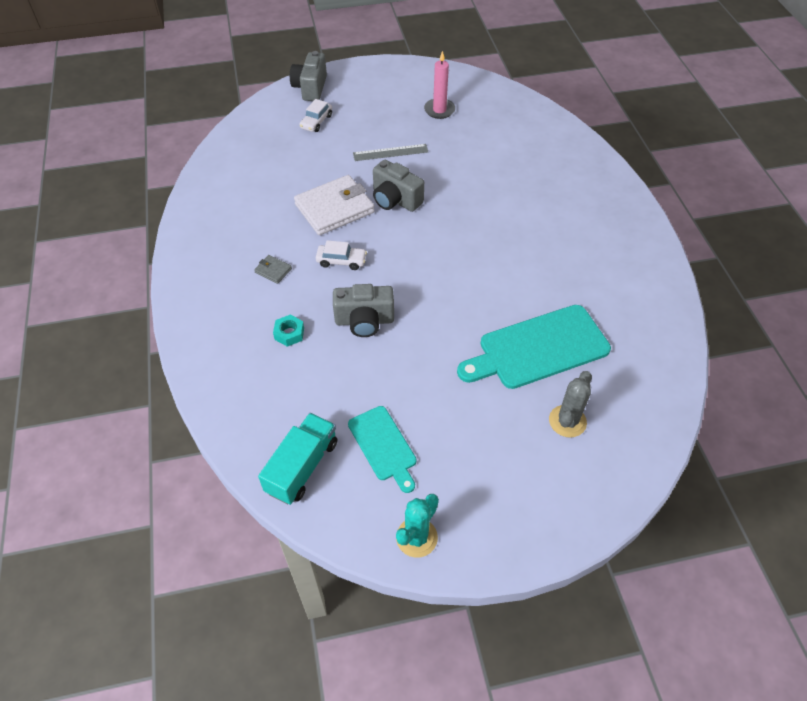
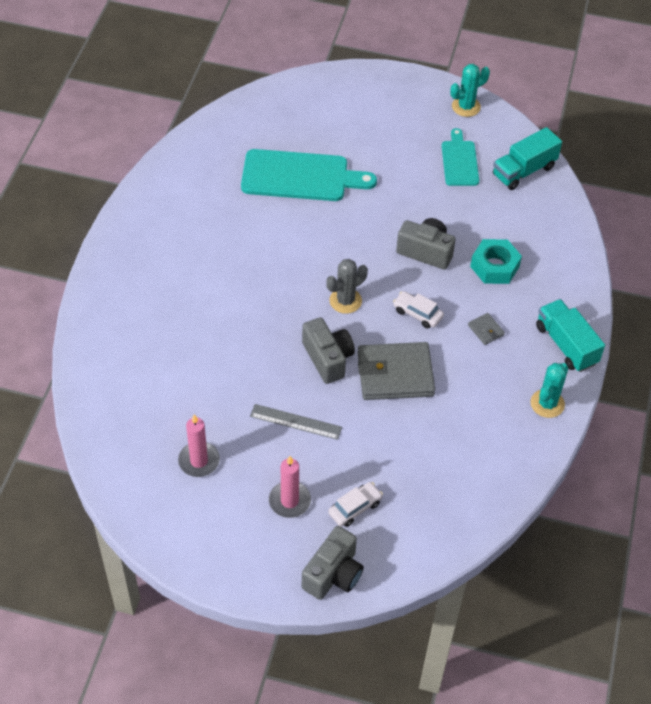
camera: 155 degrees left, 0 degrees up
(193, 286) = (566, 345): none -> turquoise truck
(197, 233) = (547, 404): none -> turquoise cactus
(289, 333) = (494, 266): turquoise nut -> turquoise nut, size x1.68
(334, 208) = (395, 374): white wallet -> grey wallet
(363, 111) = (289, 501): none -> pink candle
(567, 421) = (319, 126): grey cactus -> grey cactus (345, 301)

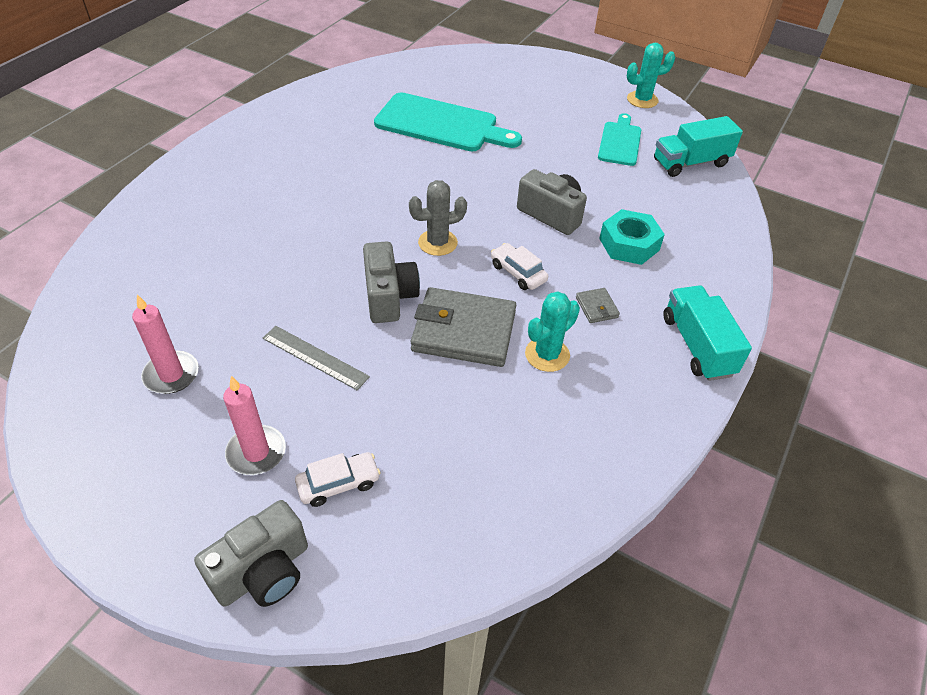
camera: 15 degrees right, 5 degrees down
(547, 404) = (653, 411): turquoise cactus -> turquoise cactus (547, 355)

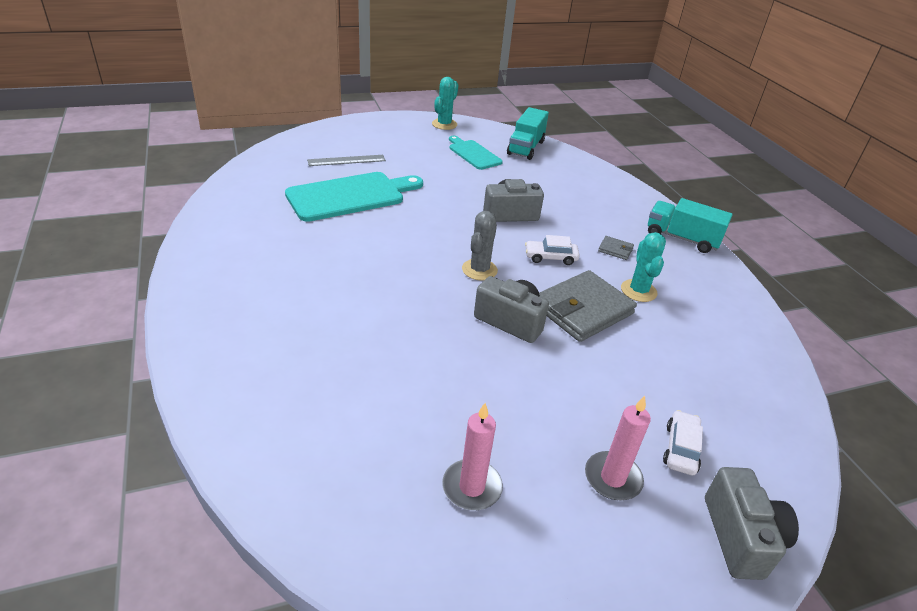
camera: 50 degrees left, 10 degrees down
(315, 357) = (537, 391): grey ruler -> grey ruler (346, 160)
(629, 244) = (572, 207): turquoise nut -> none

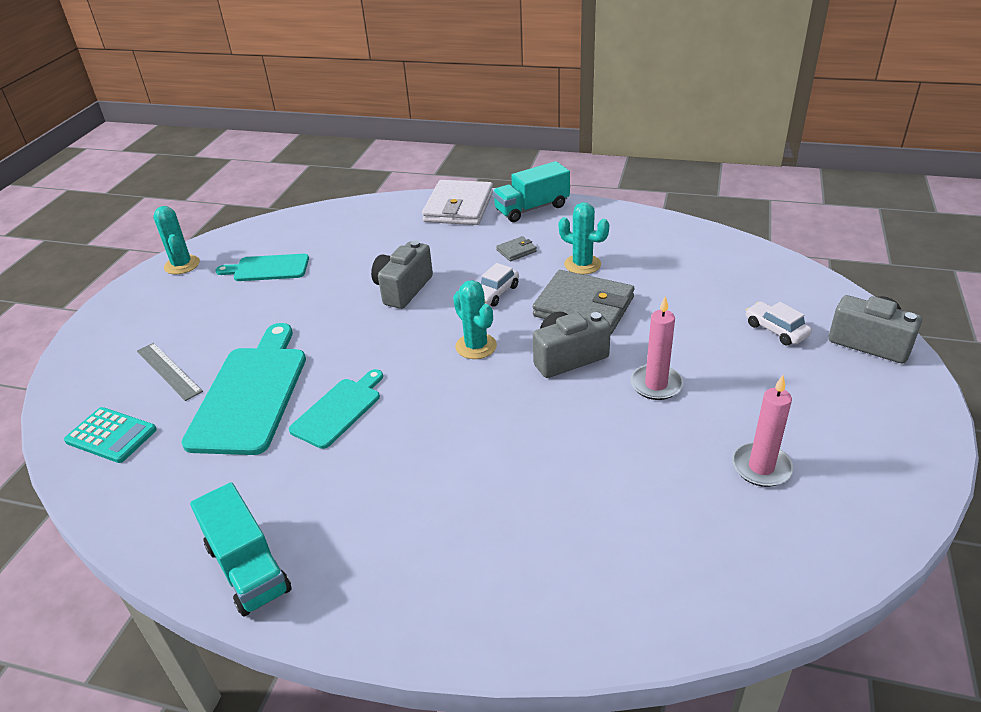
camera: 50 degrees left, 0 degrees up
(280, 165) = (111, 436): none -> turquoise calculator
(346, 160) = (168, 371): grey ruler -> grey ruler turned 60 degrees counterclockwise
(362, 234) = (339, 410): none -> turquoise cutting board
(479, 270) = (476, 346): grey cactus -> turquoise cactus
(526, 148) = (296, 229): turquoise truck -> turquoise truck (248, 568)
(583, 310) = (583, 307): grey wallet -> grey wallet turned 60 degrees counterclockwise
(612, 478) = (788, 380): pink candle -> pink candle (656, 384)
(636, 203) = (458, 207): none -> white wallet

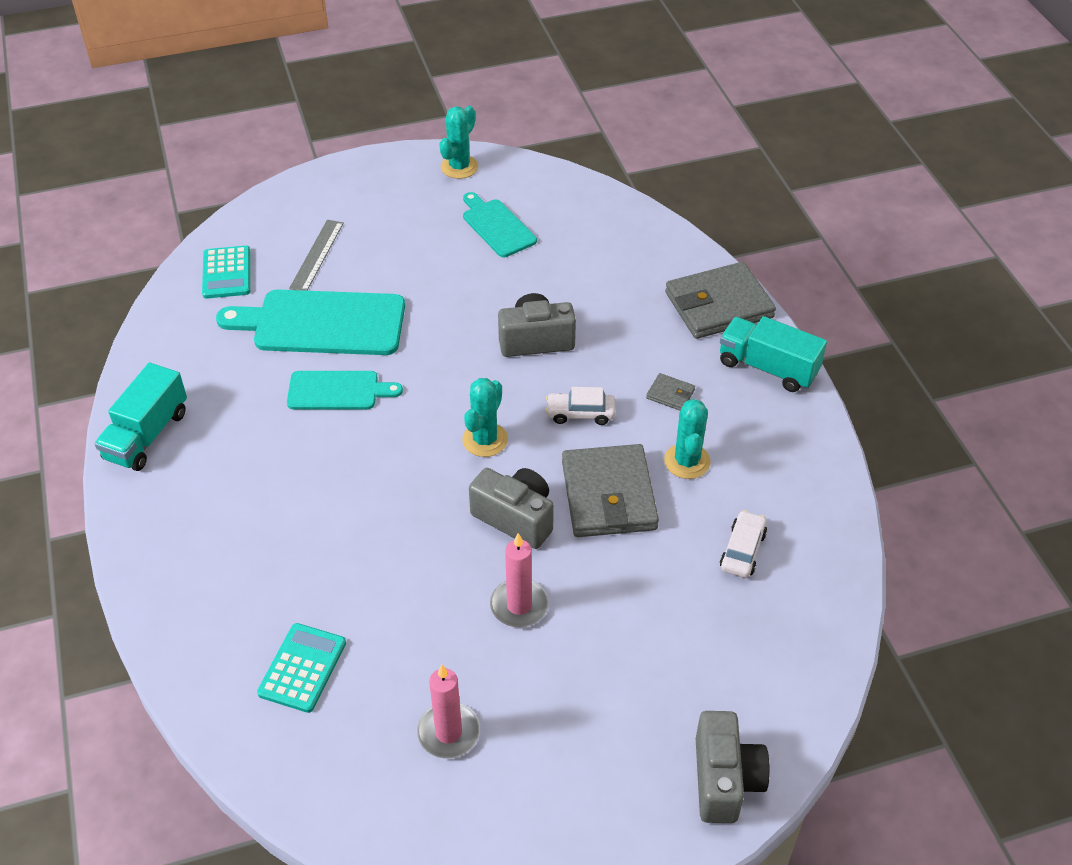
camera: 55 degrees right, 10 degrees up
(251, 394) = (322, 323): turquoise cutting board -> turquoise cutting board turned 150 degrees counterclockwise
(458, 207) = (718, 305): white wallet -> grey wallet
(637, 541) = (302, 668): none -> turquoise calculator
(776, 330) = (686, 681): white car -> white car (742, 550)

